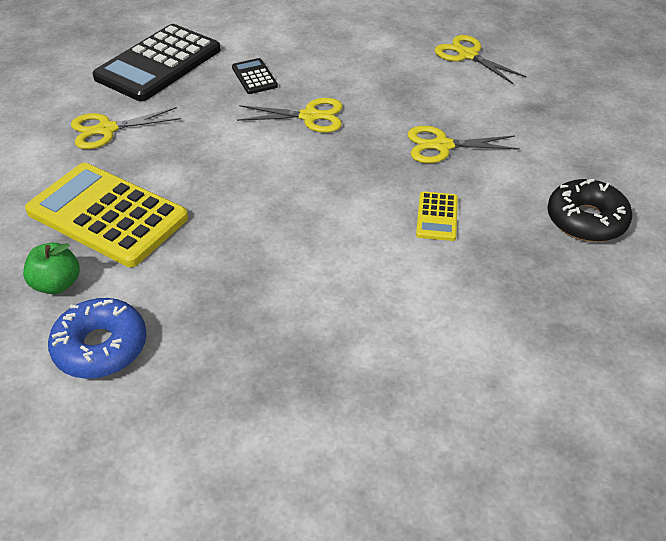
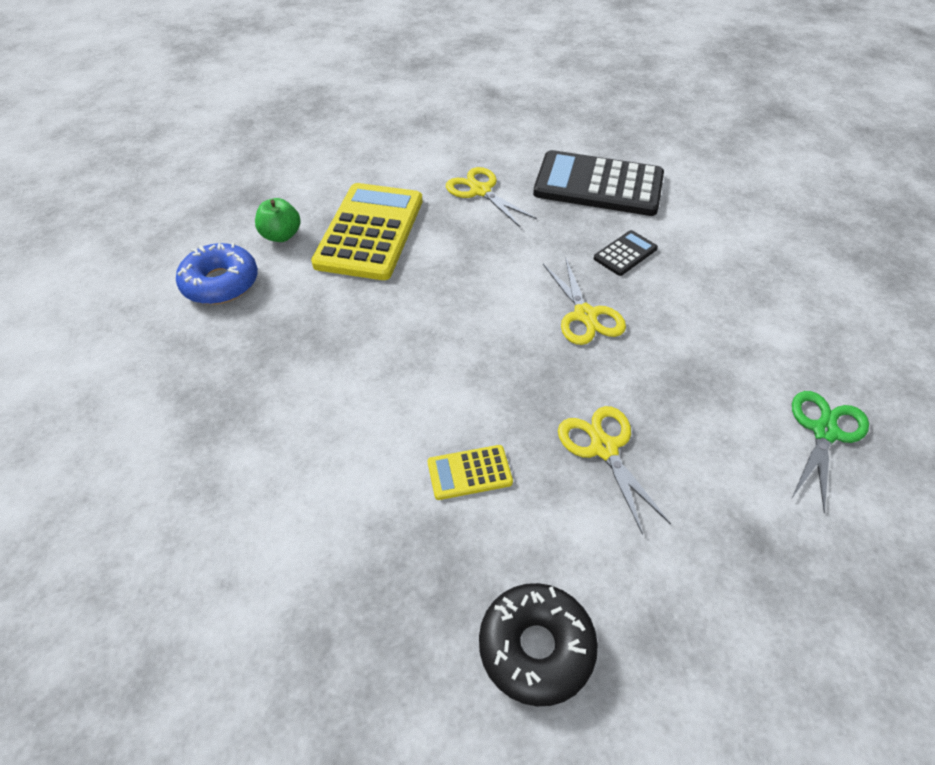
camera: 70 degrees right, 5 degrees up
(467, 55) = (824, 432): yellow scissors -> green scissors

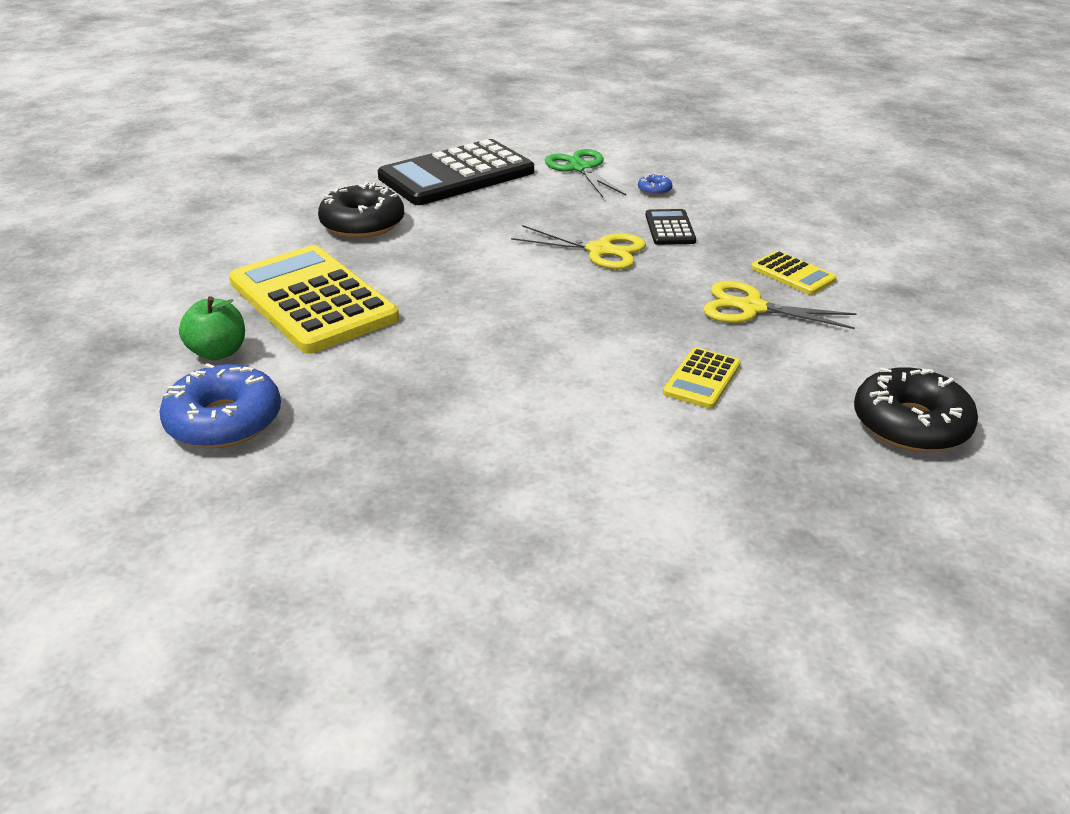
camera: 50 degrees left, 15 degrees down
(480, 191) = (362, 224): yellow scissors -> black donut
(625, 253) = (557, 203): black calculator -> black calculator (670, 228)
(690, 446) = (792, 274): none -> yellow calculator
(718, 289) = (654, 190): none -> blue donut
(824, 432) = (839, 223): green scissors -> green scissors (580, 168)

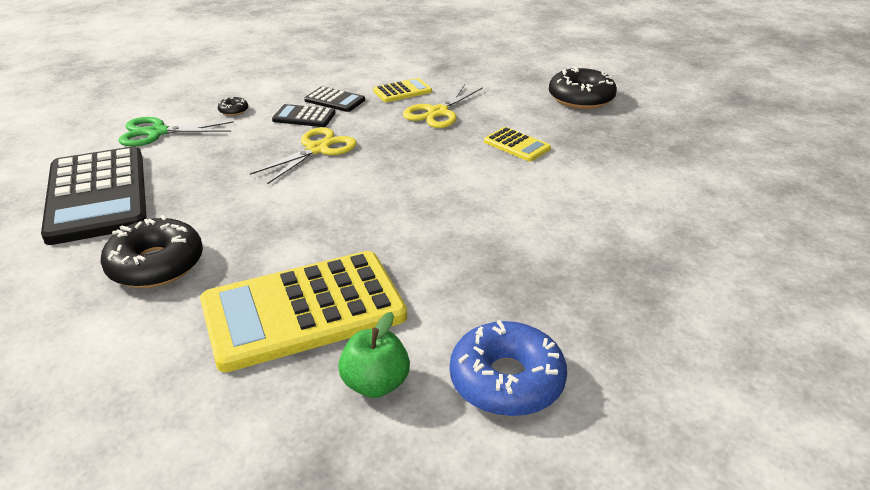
camera: 75 degrees left, 0 degrees up
(654, 190) = (233, 110): blue donut -> black donut
(727, 237) = (334, 100): none -> black calculator

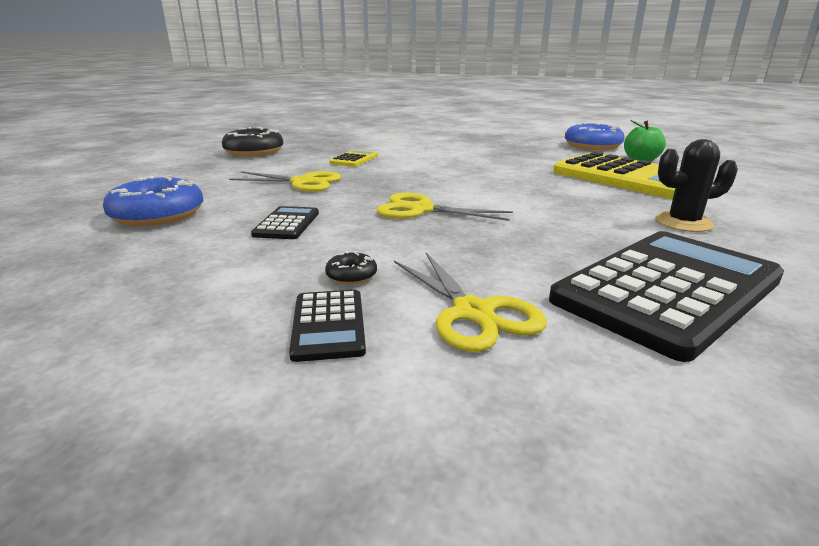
camera: 110 degrees left, 10 degrees down
(156, 265) = (683, 223): black donut -> black cactus
(157, 133) = (473, 312): green scissors -> yellow scissors
(304, 117) = (346, 229): black calculator -> black calculator (328, 325)
(391, 66) = (158, 215): none -> blue donut
(402, 91) = (249, 200): yellow calculator -> none

